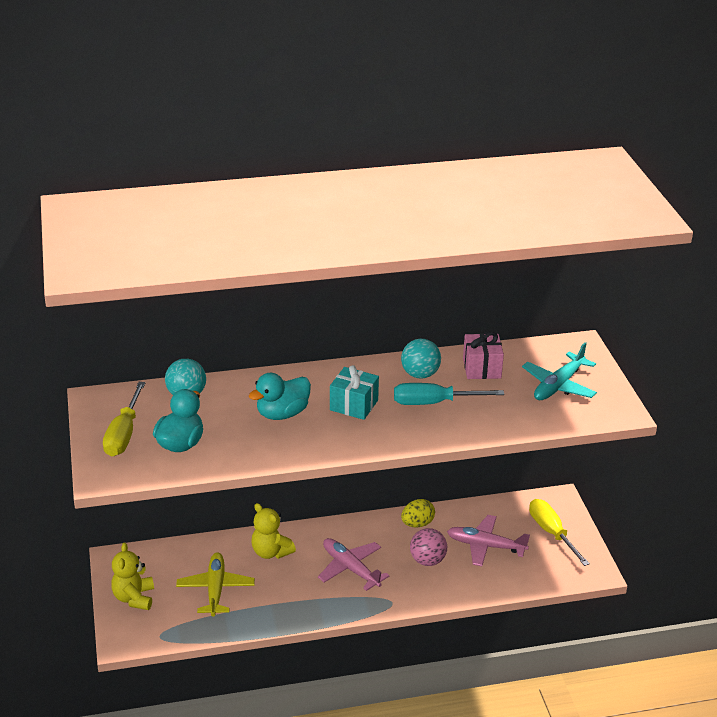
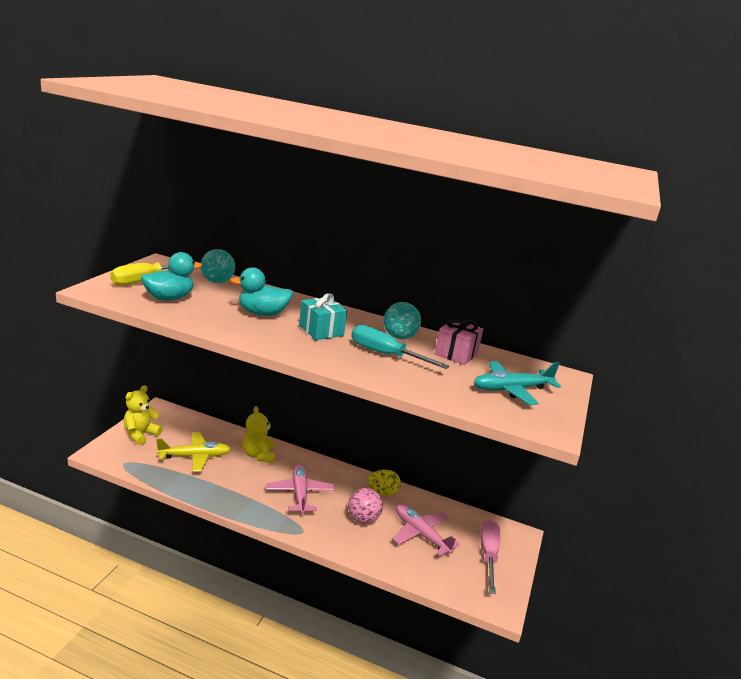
camera: 30 degrees right, 10 degrees down
(215, 589) = (194, 457): yellow plane -> yellow plane turned 45 degrees clockwise
(551, 532) = (488, 555): yellow screwdriver -> pink screwdriver

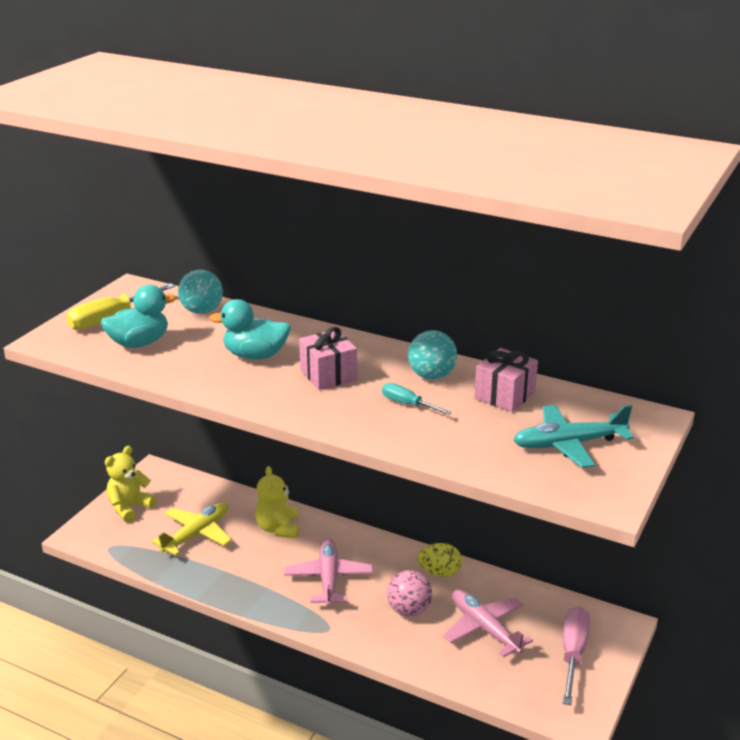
camera: 10 degrees right, 5 degrees up
(194, 457) = (196, 534): yellow plane -> yellow plane turned 45 degrees counterclockwise
(321, 330) = (328, 375): turquoise gift -> pink gift
(385, 354) = (407, 404): turquoise screwdriver -> turquoise screwdriver, size x0.58

